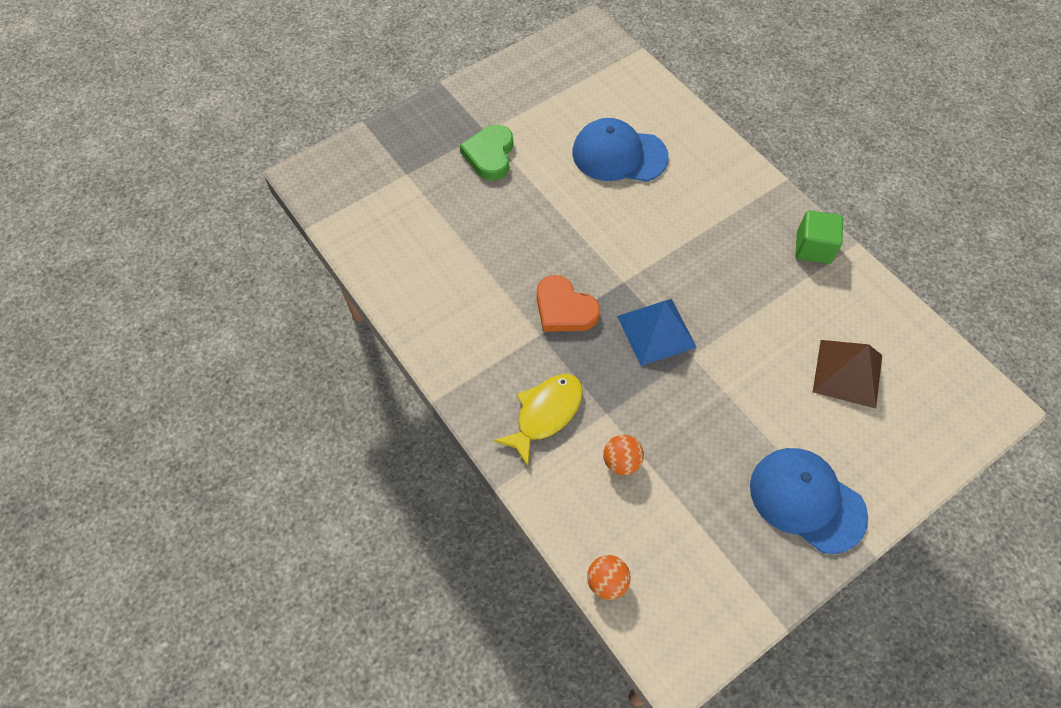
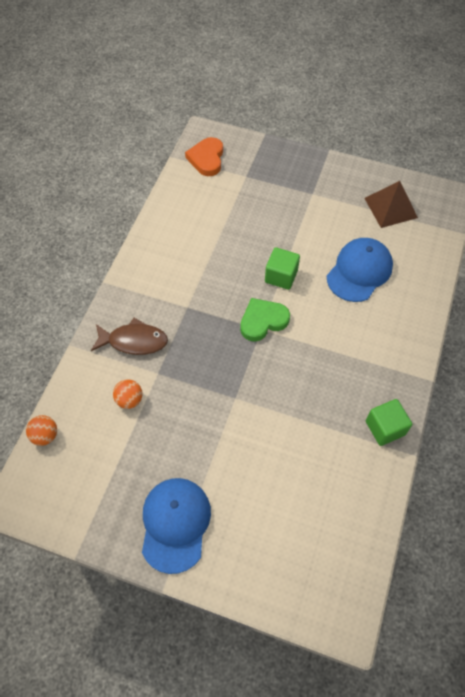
camera: 55 degrees right, 0 degrees up
(490, 155) = (296, 206): green heart -> green heart (263, 321)
(545, 414) = (134, 341): yellow fish -> brown fish
(564, 309) = (215, 309): orange heart -> orange heart (207, 159)
(570, 224) = (281, 276): none -> green cube
(619, 155) = (359, 271): blue cap -> blue cap turned 60 degrees clockwise
(656, 331) = (237, 368): blue pyramid -> none
(847, 373) = (295, 503): brown pyramid -> brown pyramid (390, 208)

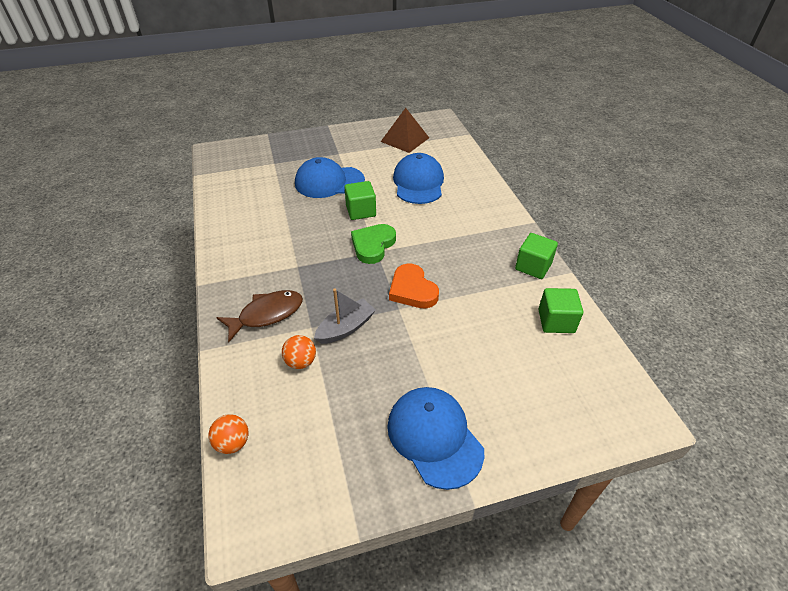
camera: 35 degrees left, 15 degrees down
(182, 390) = (346, 328): none -> grey boat
(207, 159) = (229, 165): orange heart -> orange heart (412, 290)
(278, 226) = (329, 182): none -> blue cap
(354, 493) = (556, 321): none -> green cube

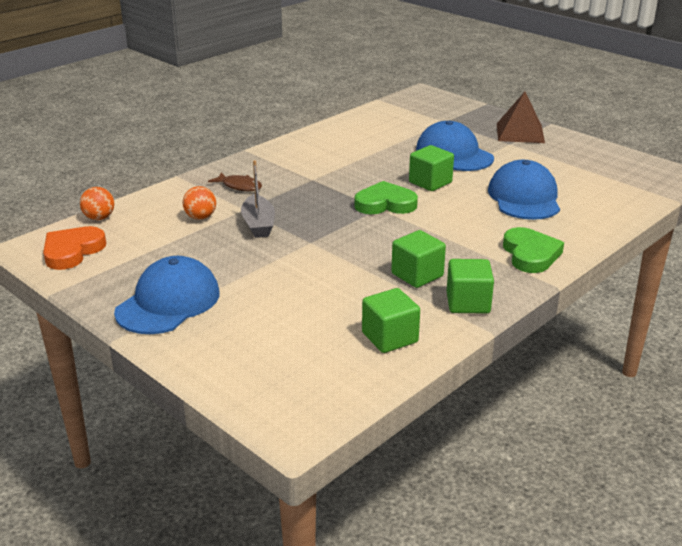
camera: 60 degrees right, 15 degrees down
(267, 314) = (239, 186): brown fish -> brown fish, size x0.66
(346, 328) = (258, 224): grey boat -> grey boat turned 60 degrees clockwise
(405, 139) = (595, 168): brown pyramid -> brown pyramid (520, 133)
(412, 290) = (344, 242): orange heart -> orange heart (72, 251)
(418, 183) = (524, 197): blue cap -> blue cap turned 60 degrees counterclockwise
(484, 274) = (417, 275): none -> green cube
(491, 214) = (530, 254): none -> green heart

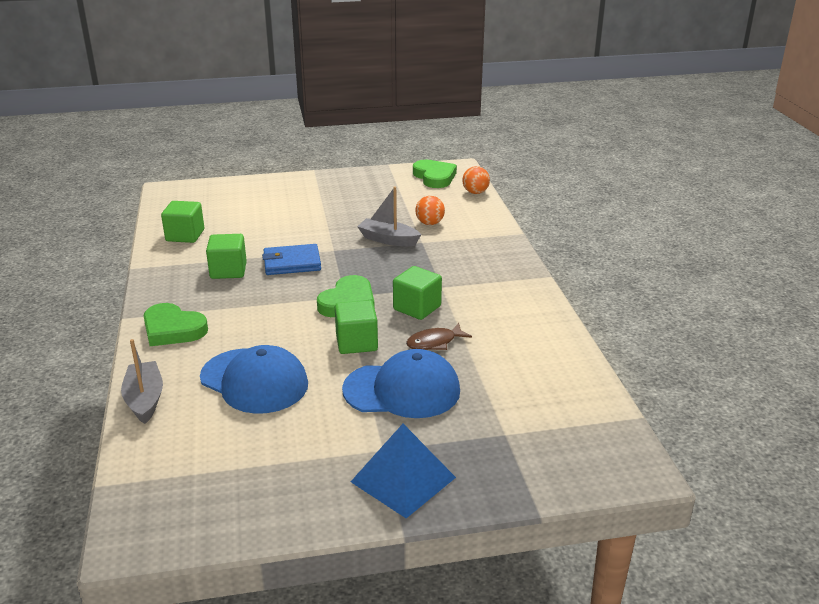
camera: 125 degrees right, 0 degrees up
(72, 251) = (434, 177): orange heart -> green heart
(168, 302) = (328, 189): blue cap -> none
(239, 186) = (467, 251): brown fish -> brown fish (434, 342)
(360, 251) = (292, 263): none -> blue wallet
(468, 303) = (168, 274): green cube -> green cube (417, 308)
(520, 133) = (403, 479): brown pyramid -> blue pyramid
(605, 223) = (145, 399): none -> grey boat

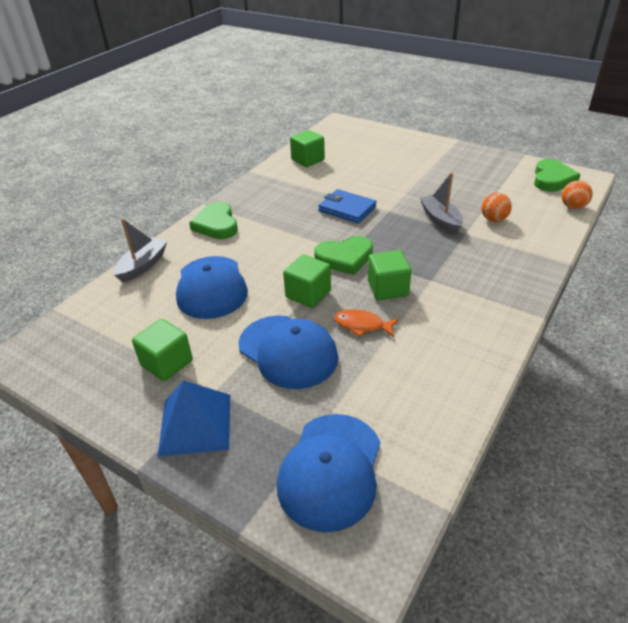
camera: 45 degrees right, 10 degrees up
(228, 271) = (300, 197): green cube -> green cube (167, 363)
(434, 342) = (362, 325): brown fish -> orange fish
(545, 442) = (330, 470): none -> blue cap

